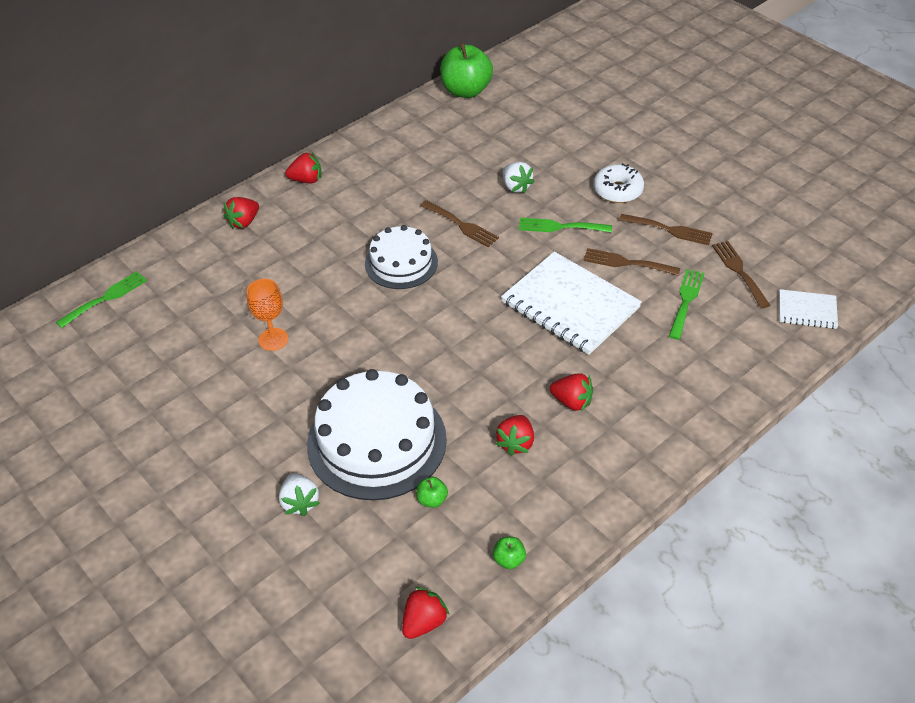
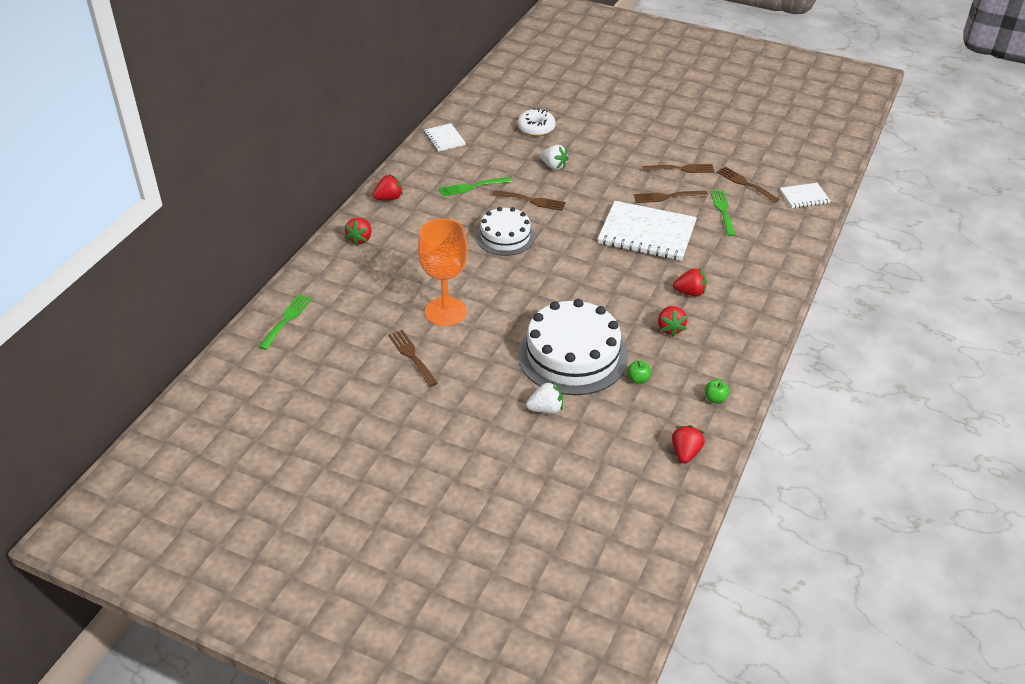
camera: 25 degrees left, 5 degrees down
(201, 384) = (411, 356): none -> brown fork
(273, 339) = (445, 312): orange goblet -> orange goblet, size x1.72
(300, 502) = (545, 409): white strawberry -> white strawberry turned 60 degrees counterclockwise
(414, 121) = (444, 139): none -> white notebook
(466, 91) = (469, 109): green apple -> none
(560, 227) = (604, 185): green fork -> green fork (471, 187)
(617, 190) = (628, 152): white donut -> white donut (536, 128)

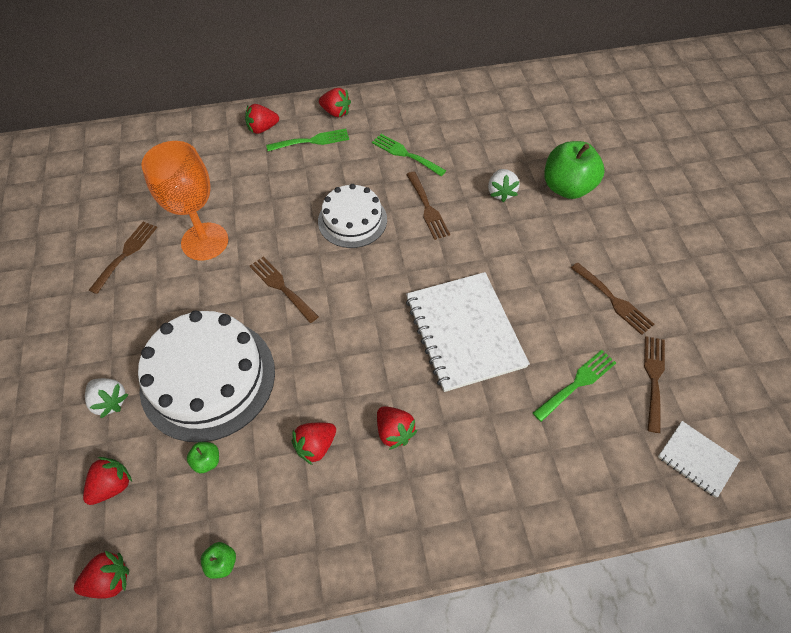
camera: 55 degrees right, 15 degrees up
(287, 319) = (121, 148): green fork -> green fork (312, 141)
(444, 139) = (460, 95): white notebook -> none
(536, 128) = (548, 145): white donut -> none
(580, 140) = (567, 187): none -> green apple
(617, 429) = (112, 486): none -> red strawberry
(666, 197) = (547, 314): brown fork -> brown fork (281, 287)

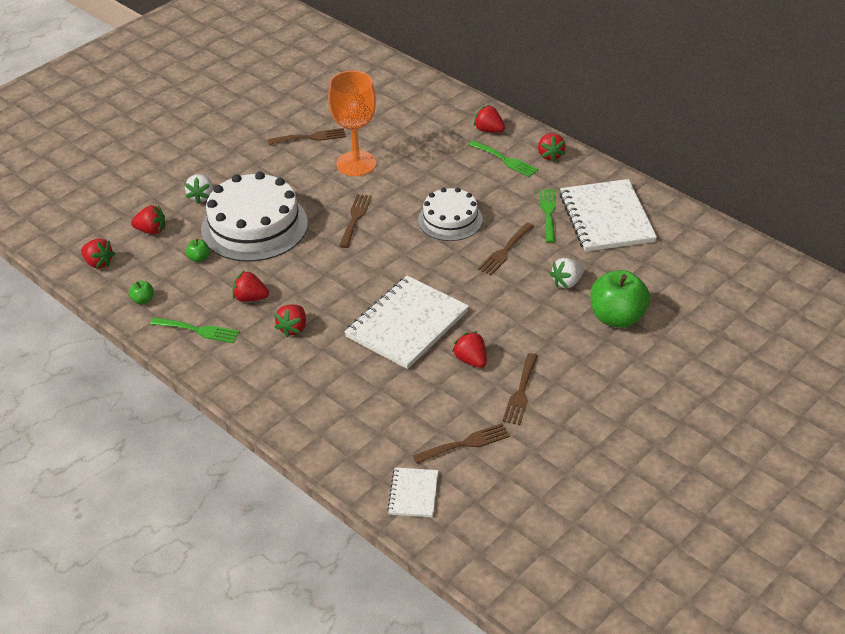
camera: 55 degrees right, 15 degrees down
(445, 125) = (606, 218): none -> white notebook
(548, 312) = (471, 360): none -> red strawberry
(577, 383) = (419, 402): green fork -> green fork (198, 330)

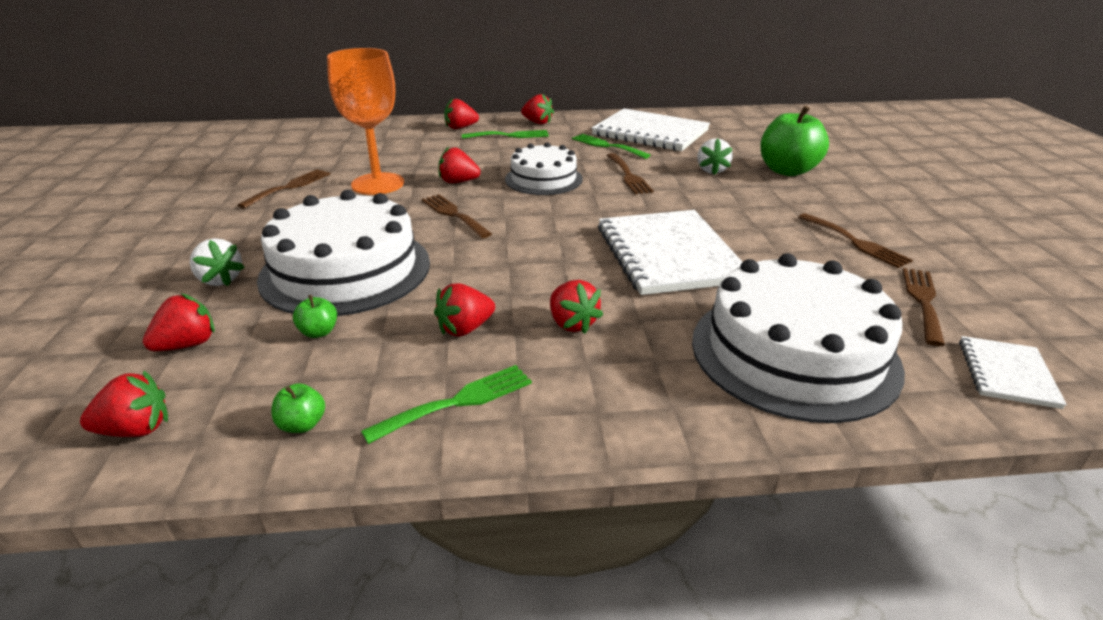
camera: 50 degrees left, 10 degrees down
(350, 413) = (793, 353): none -> white cake
(413, 494) = (1007, 373): white notebook -> white notebook turned 60 degrees clockwise
(471, 360) = (773, 246): red strawberry -> red strawberry (458, 182)

